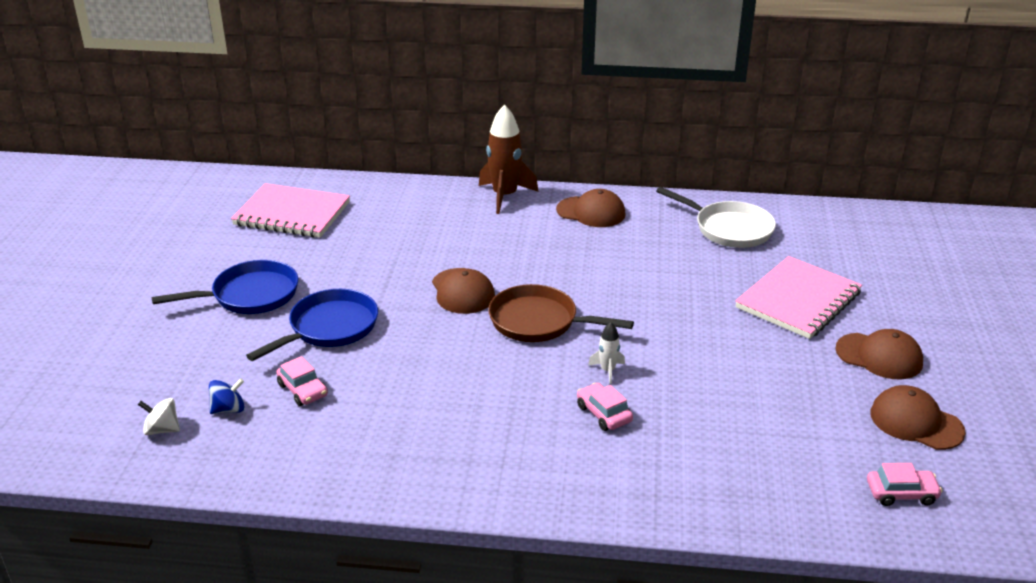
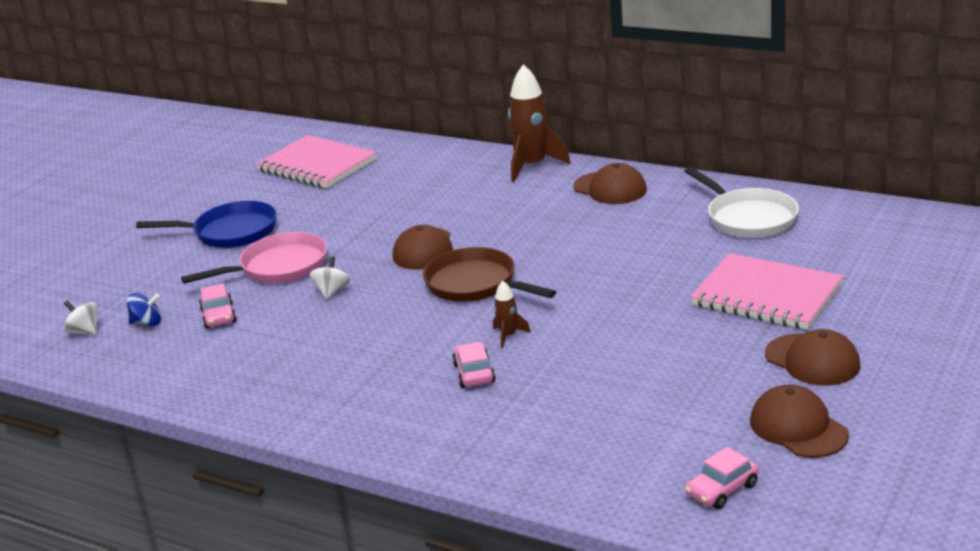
camera: 25 degrees right, 5 degrees down
(329, 328) = (278, 267): blue pan -> pink pan
(403, 347) = (332, 291): none -> white spinning top
(607, 370) = (508, 336): white rocket -> brown rocket
(798, 300) = (767, 295): pink notebook -> pink notebook turned 60 degrees clockwise
(901, 493) = (722, 489): pink car -> pink car turned 120 degrees clockwise

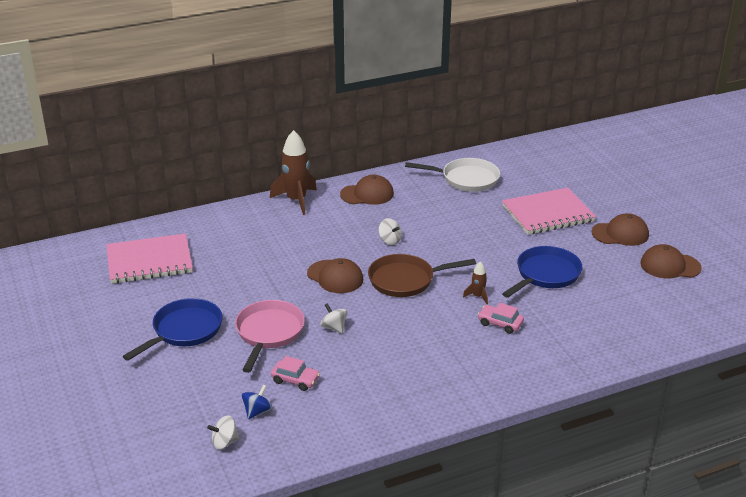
camera: 55 degrees left, 5 degrees up
(539, 241) = (389, 240): none -> white spinning top
(623, 354) = (545, 274): none -> blue pan
(722, 489) = (694, 308): pink car -> none

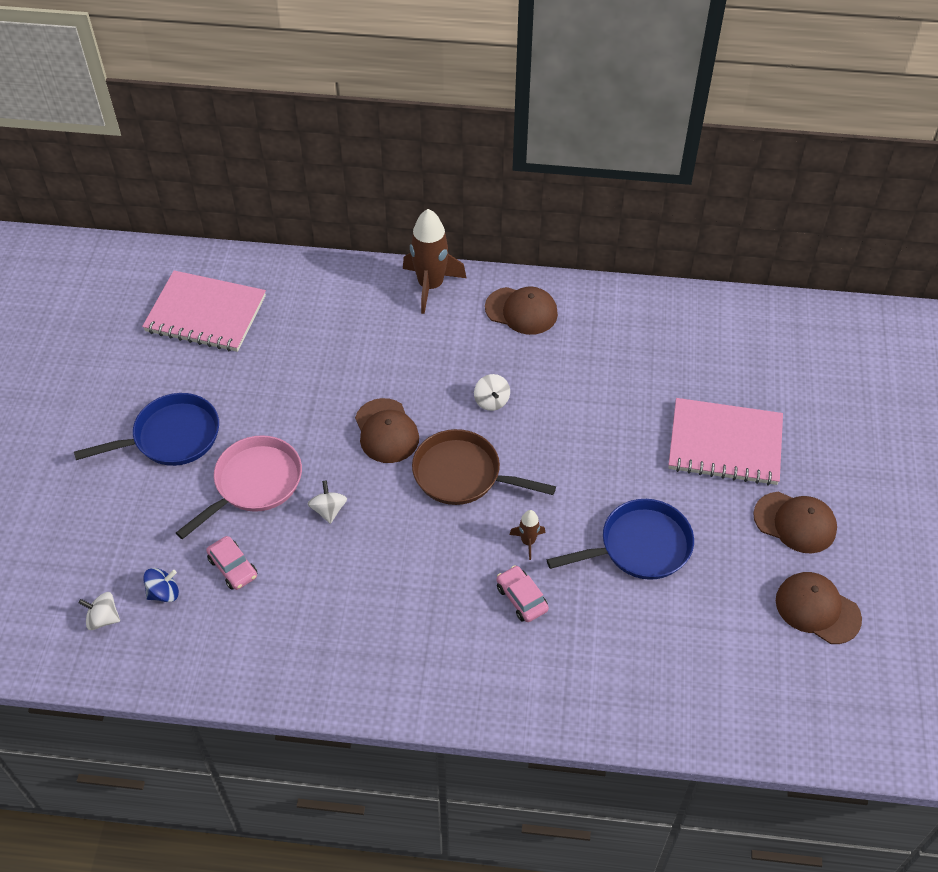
camera: 30 degrees right, 20 degrees up
(466, 179) = (665, 337): white pan -> none

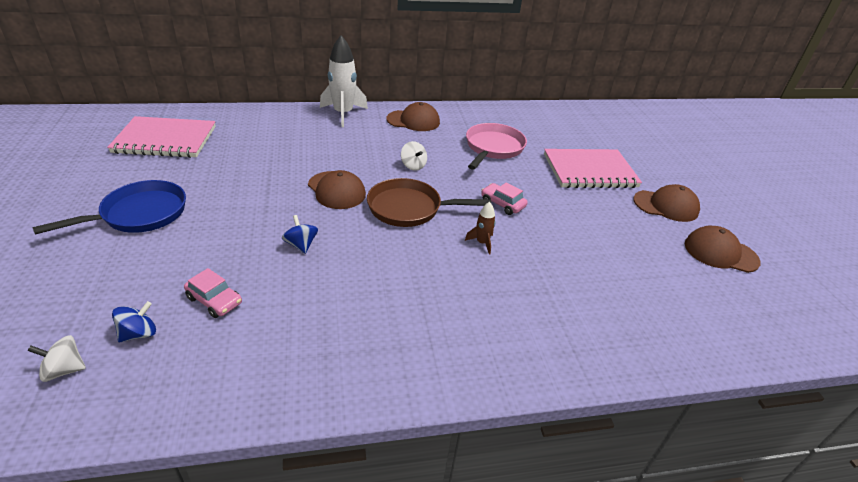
camera: 20 degrees left, 15 degrees down
(254, 483) = (226, 236): pink pan -> pink pan (493, 148)
(328, 510) = (301, 245): white spinning top -> blue spinning top
(430, 286) = (343, 114): brown rocket -> white rocket
(521, 598) = (496, 281): pink car -> pink car (502, 204)
(639, 546) = (569, 234): blue pan -> none

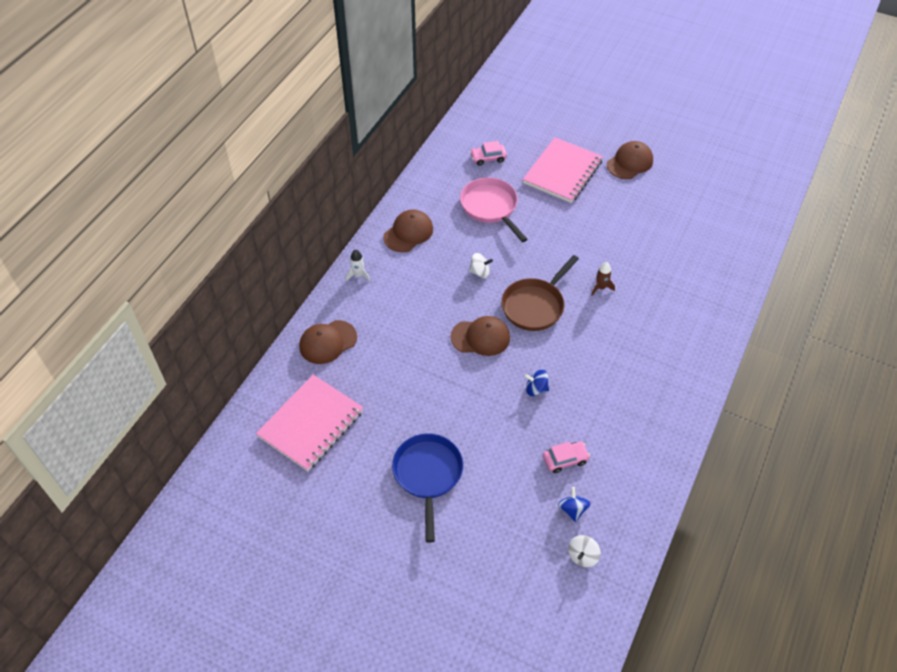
camera: 50 degrees left, 15 degrees up
(343, 114) = (358, 275): white rocket -> white rocket, size x0.48
(502, 204) = (566, 249): pink car -> pink car (488, 158)
(720, 253) = (690, 175): brown cap -> brown cap (328, 342)

